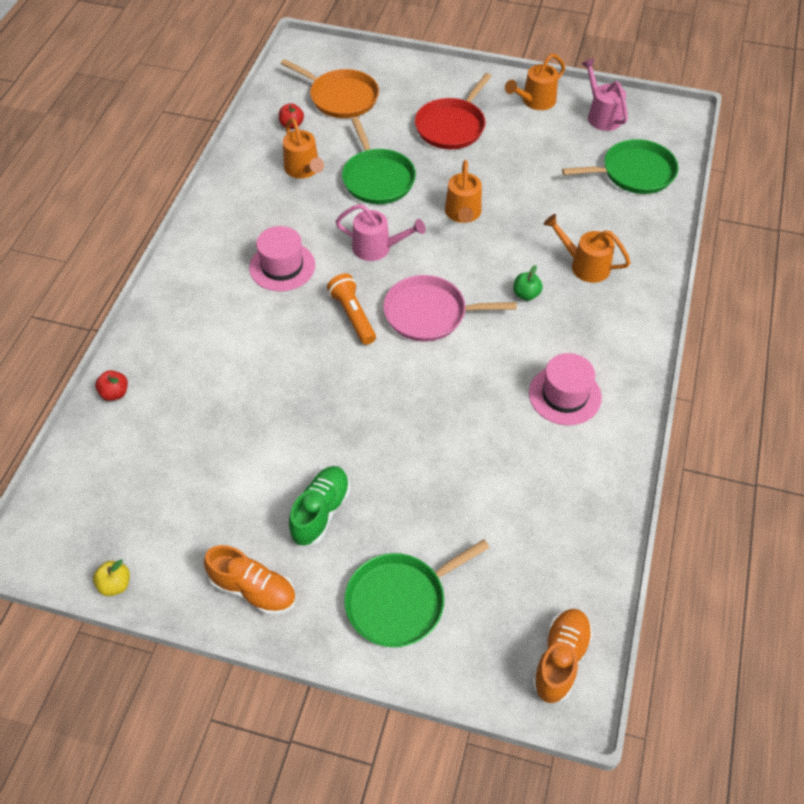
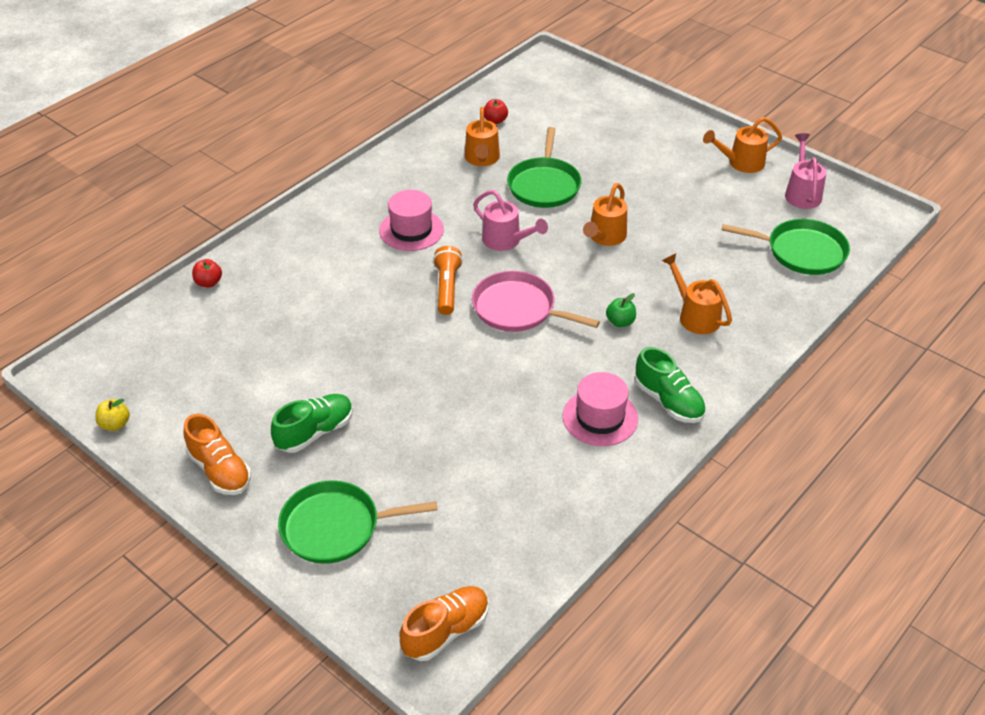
camera: 25 degrees right, 10 degrees down
(341, 97) = (555, 110): orange pan -> none
(452, 126) = (644, 161): red pan -> none
(611, 357) = (668, 401): none -> green shoe

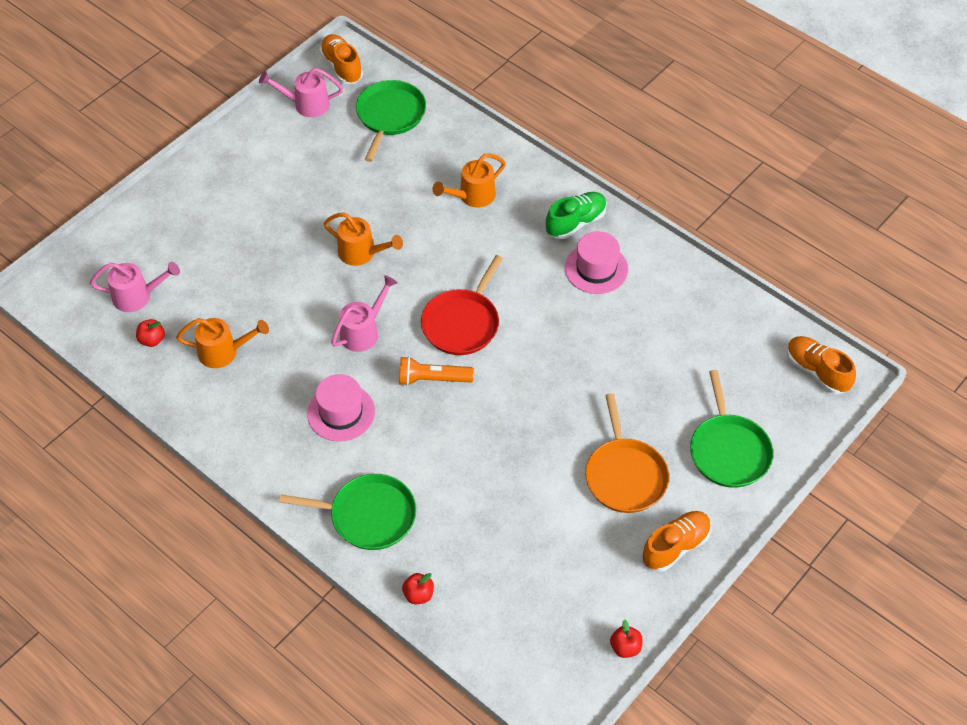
camera: 90 degrees left, 10 degrees up
(115, 424) = (625, 647): yellow apple -> red apple
(315, 432) = (625, 475): green shoe -> orange pan
(518, 309) = (462, 323): pink pan -> red pan
(543, 110) = (138, 296): none -> pink watering can
(544, 185) = (275, 298): green pan -> green pan (368, 515)
(620, 322) = (480, 248): green apple -> none
(741, 163) = (255, 142): orange watering can -> none
(865, 215) = (342, 67): none -> orange shoe

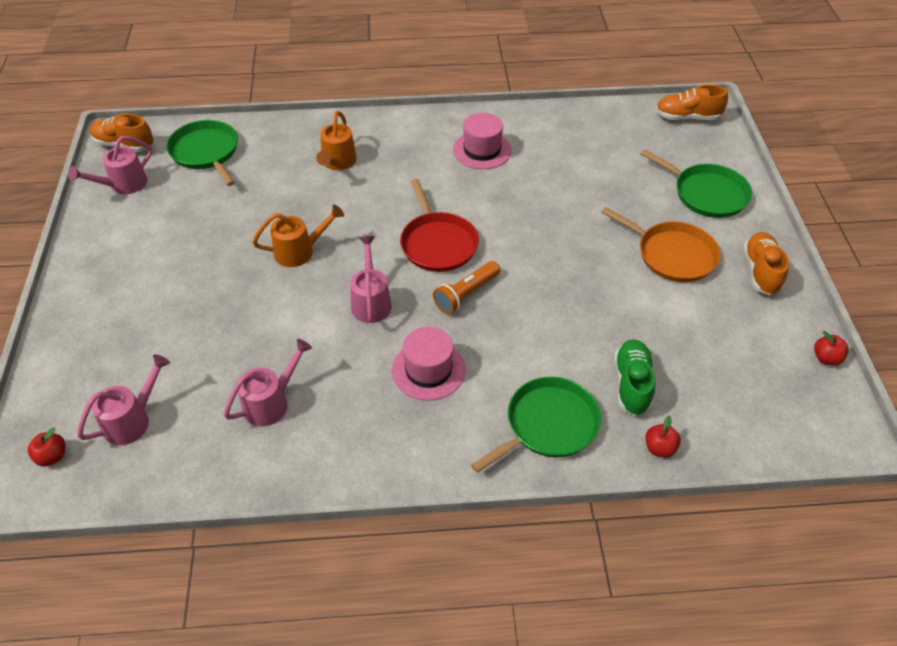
camera: 45 degrees left, 5 degrees down
(152, 340) = (190, 444): red apple -> red apple (52, 456)
(224, 352) = (271, 402): orange watering can -> pink watering can
(575, 222) = (431, 133): green shoe -> green shoe (632, 384)

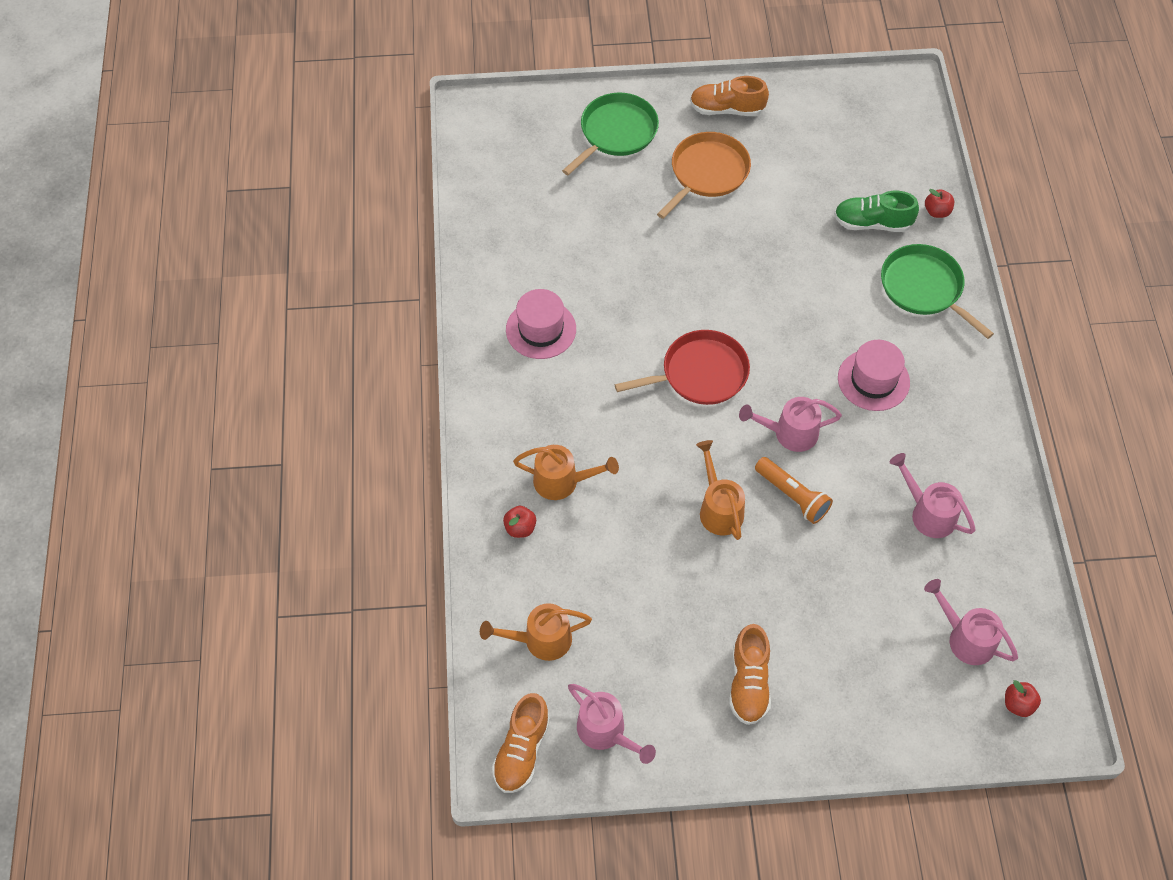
camera: 90 degrees left, 10 degrees up
(206, 152) = (540, 640): green pan -> orange watering can
(466, 294) = (773, 348): orange flashlight -> orange flashlight (792, 496)
(687, 117) = (485, 130): orange shoe -> orange shoe (749, 683)
(826, 358) = (828, 84): red apple -> red apple (520, 528)

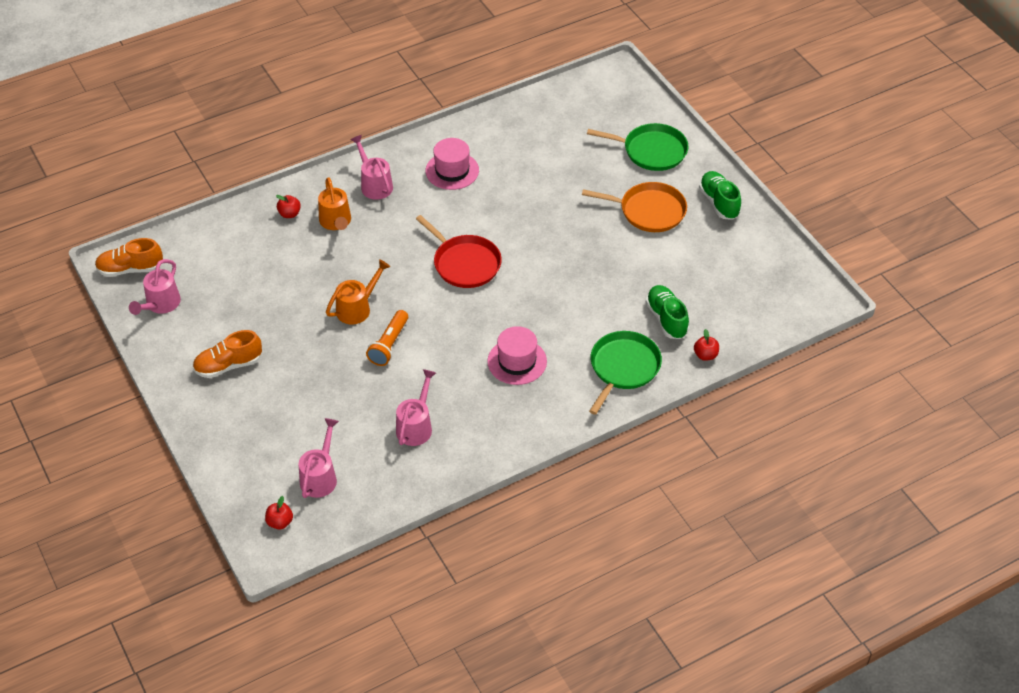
camera: 65 degrees right, 10 degrees down
(540, 640) = (212, 251): orange watering can -> none
(726, 109) = (719, 202): orange shoe -> green shoe
(789, 433) = (441, 327): pink watering can -> pink watering can (374, 184)

